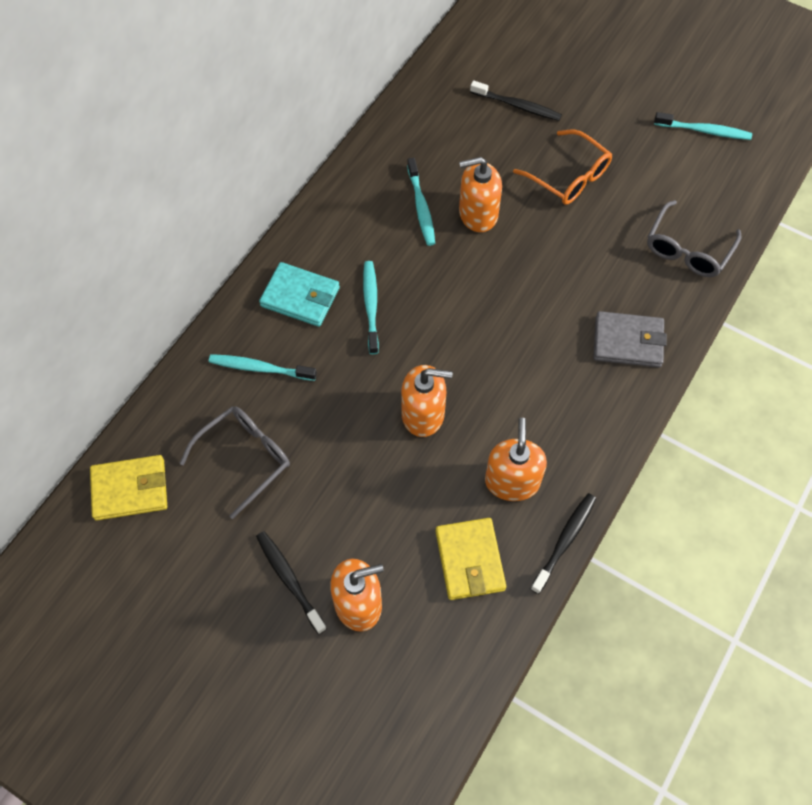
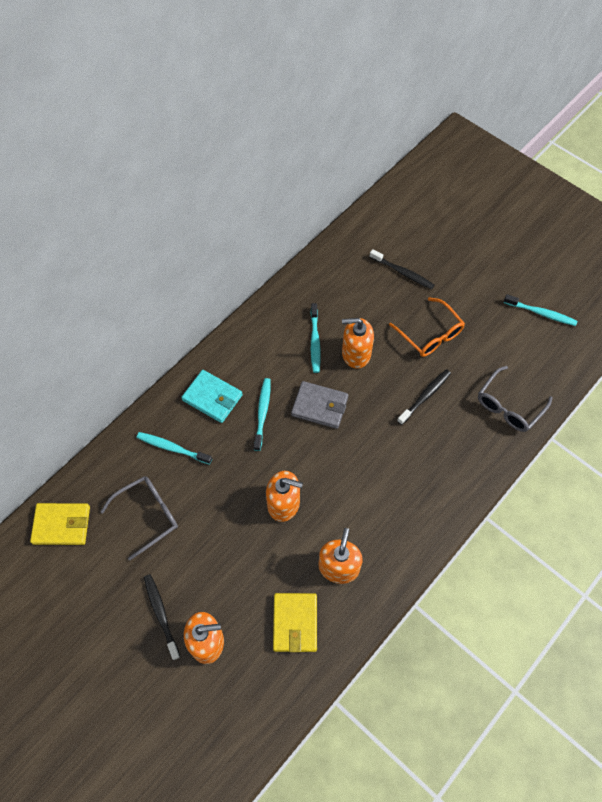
camera: 10 degrees right, 0 degrees up
(565, 541) = (368, 620): black toothbrush -> black toothbrush (425, 396)
(628, 342) = (448, 472): grey wallet -> grey wallet (319, 406)

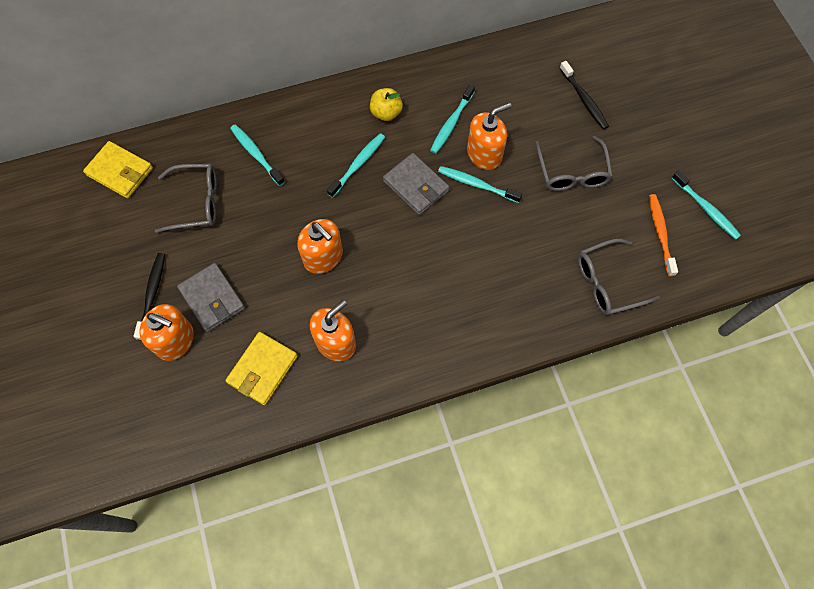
camera: 30 degrees right, 5 degrees up
(212, 398) = (321, 127): turquoise wallet -> none
(215, 589) = (212, 299): none -> grey wallet
(258, 359) = (386, 113): none -> yellow apple
(356, 353) = (484, 154): orange soap dispenser -> orange soap dispenser turned 120 degrees clockwise
(365, 381) = (476, 184): none -> turquoise toothbrush
(425, 396) = (526, 229): black toothbrush -> none
(430, 334) = (572, 172): orange glasses -> grey glasses
(521, 348) = (660, 233): none -> orange toothbrush

